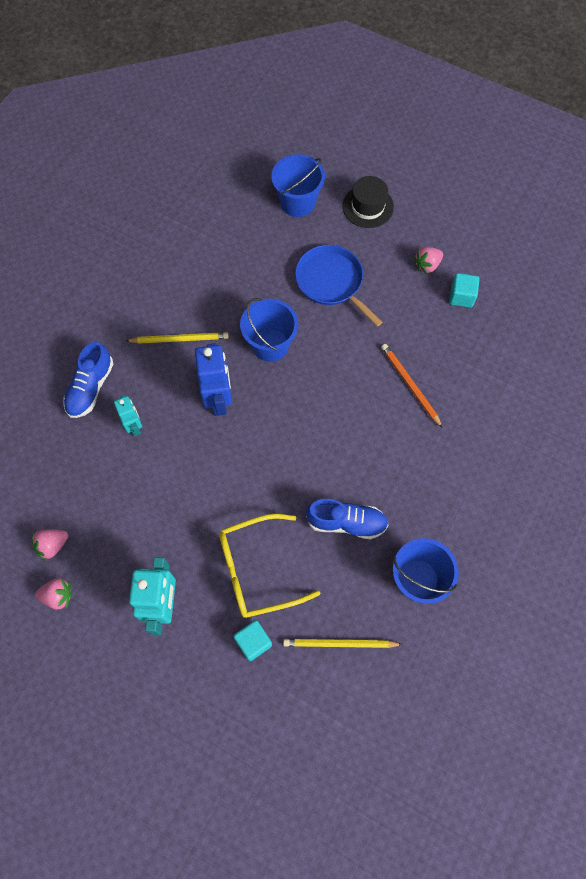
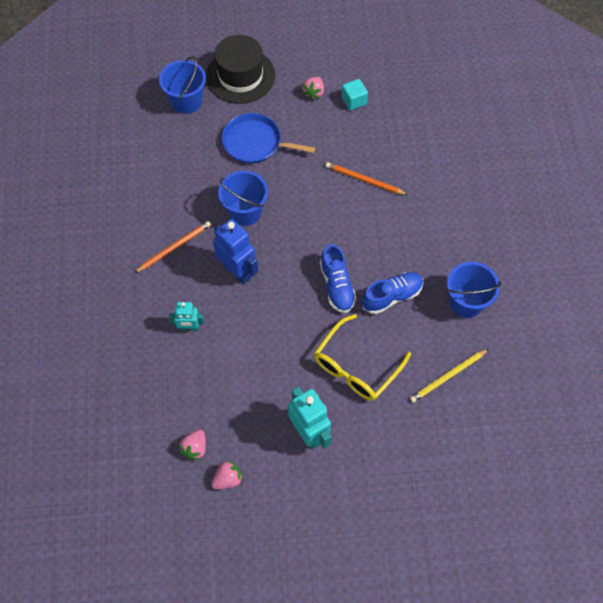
camera: 35 degrees left, 5 degrees down
(90, 388) = (133, 322): blue shoe -> blue shoe (337, 286)
(134, 426) = (189, 328): turquoise robot -> turquoise robot turned 150 degrees clockwise
(180, 339) = (174, 247): yellow pencil -> orange pencil
(253, 642) = (390, 414): turquoise cube -> none
(368, 206) = (240, 76): black hat -> black hat, size x1.55

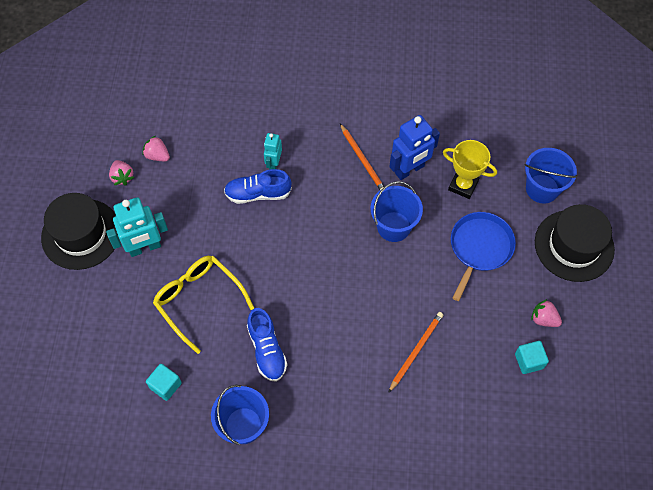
camera: 100 degrees right, 0 degrees up
(192, 161) = (463, 185): none -> yellow trophy
(237, 271) = (325, 211): blue robot -> blue robot (409, 170)
(305, 504) = (81, 234): none -> black hat
(337, 286) = (290, 299): blue shoe -> blue shoe (258, 193)
(448, 376) = (165, 385): yellow pencil -> turquoise cube

